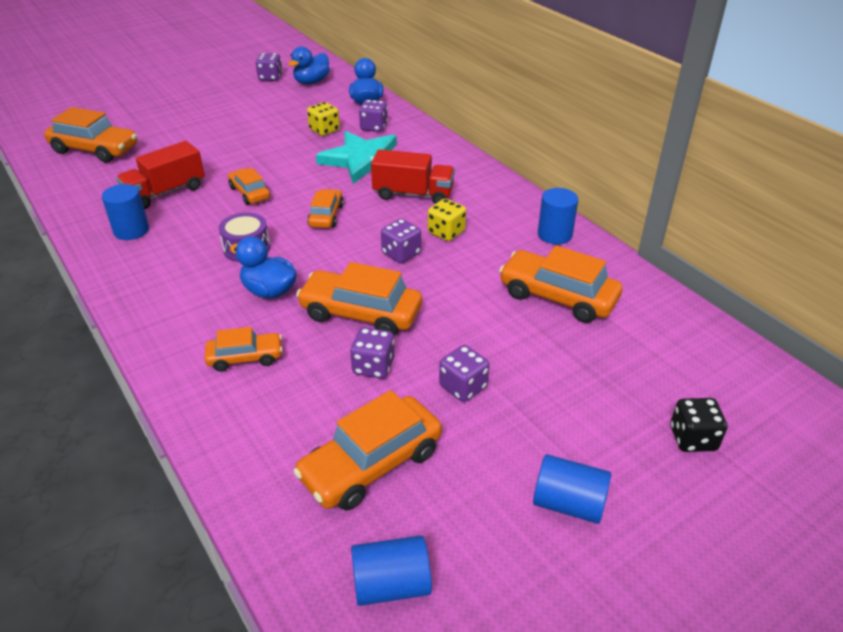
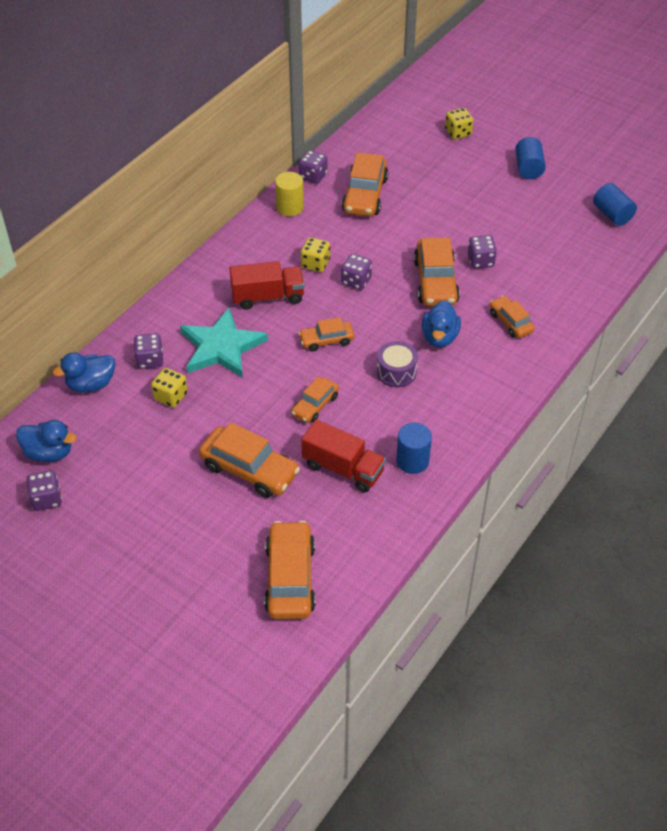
camera: 110 degrees left, 10 degrees up
(371, 464) = (552, 240): orange car -> orange car (249, 469)
(413, 194) = (268, 297): red truck -> red truck turned 90 degrees clockwise
(463, 387) = (473, 219): purple dice -> purple dice (313, 176)
(554, 234) = (290, 207): blue cylinder -> yellow cylinder
(693, 438) = (458, 133): black dice -> yellow dice

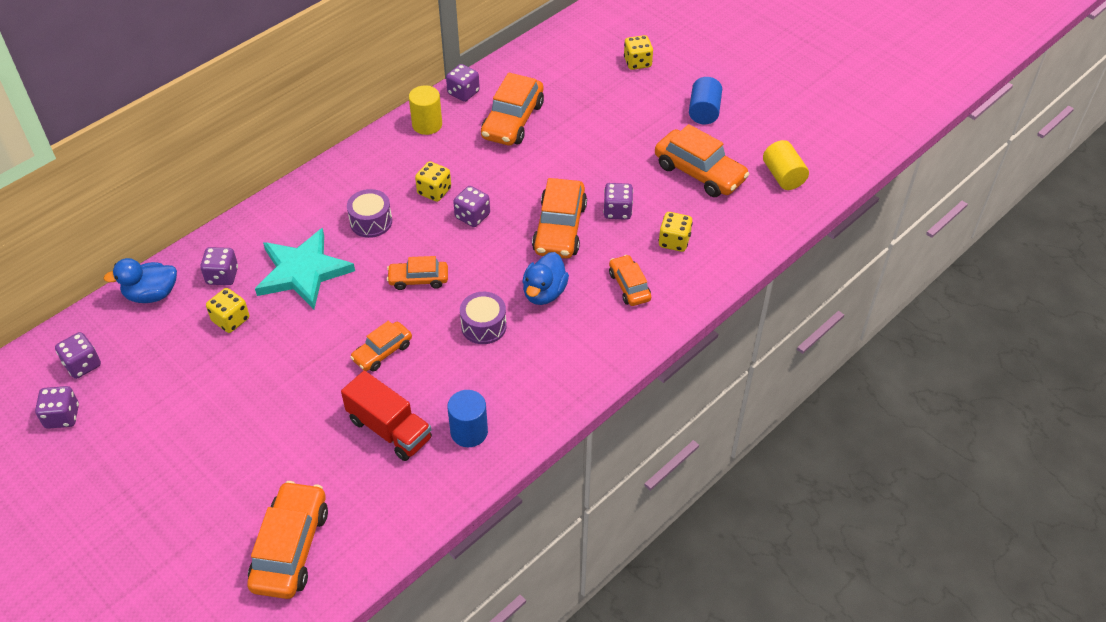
camera: 10 degrees right, 0 degrees up
(49, 453) = (82, 365): blue duck -> purple dice
(249, 469) = (287, 415): orange car -> orange car (699, 172)
(268, 297) = (371, 222): red truck -> purple drum
(537, 280) = (674, 241): none -> yellow dice
(612, 214) = (783, 176): blue cylinder -> yellow cylinder

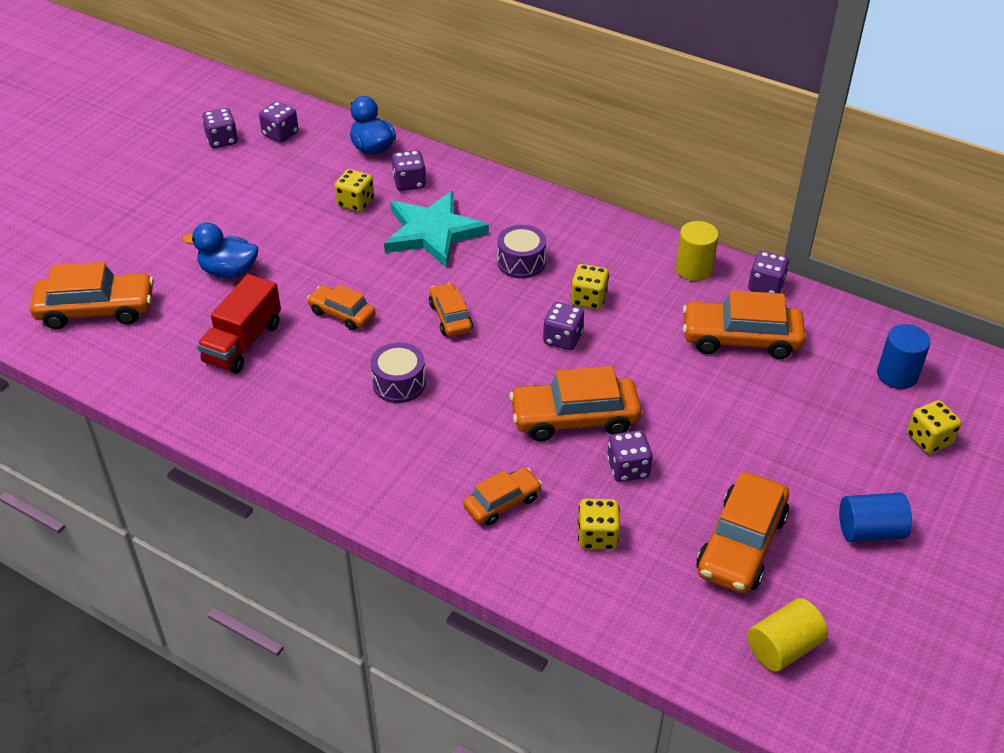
camera: 75 degrees right, 5 degrees down
(469, 432) = (250, 403): blue cylinder -> blue cylinder (897, 375)
(544, 293) = (465, 425): blue duck -> blue duck (228, 271)

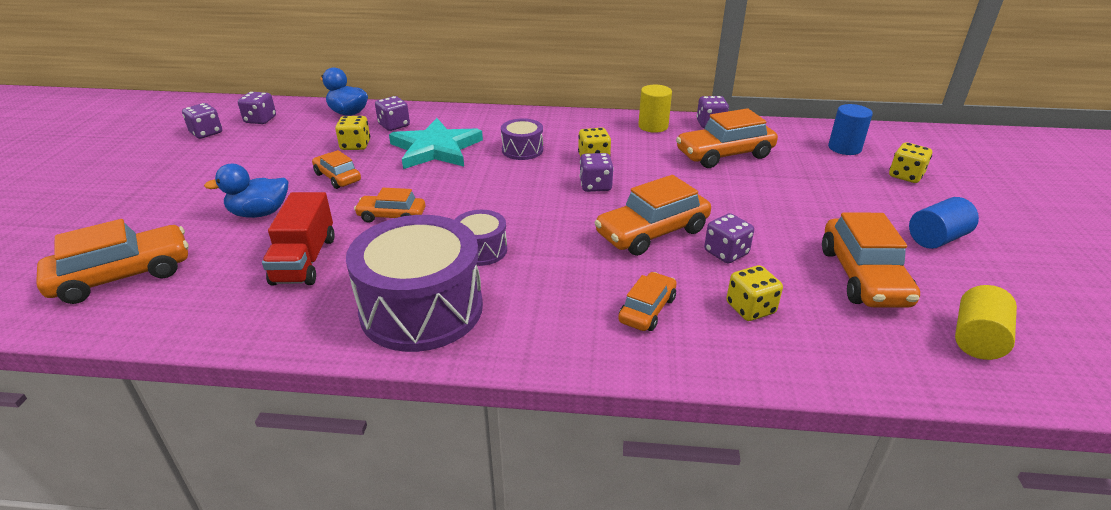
camera: 25 degrees left, 10 degrees down
(312, 431) = (421, 309): none -> purple drum
(450, 317) = (492, 195): orange car -> orange car (337, 177)

